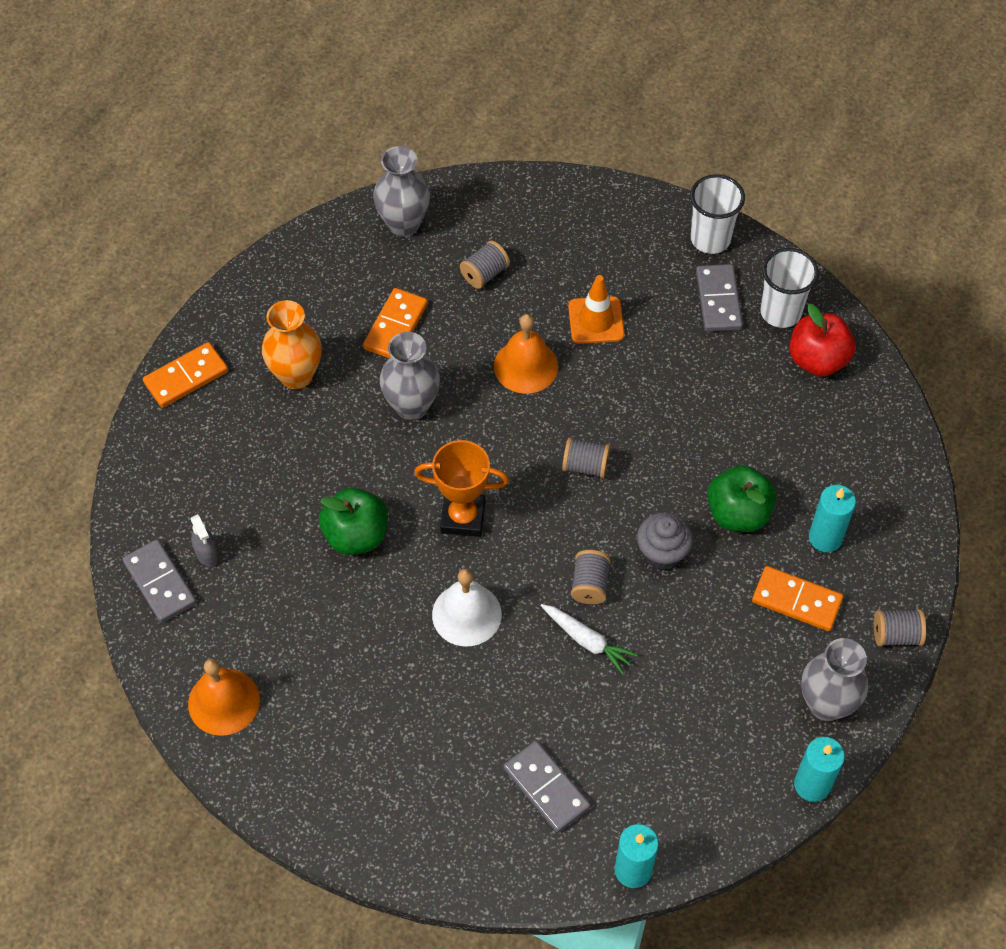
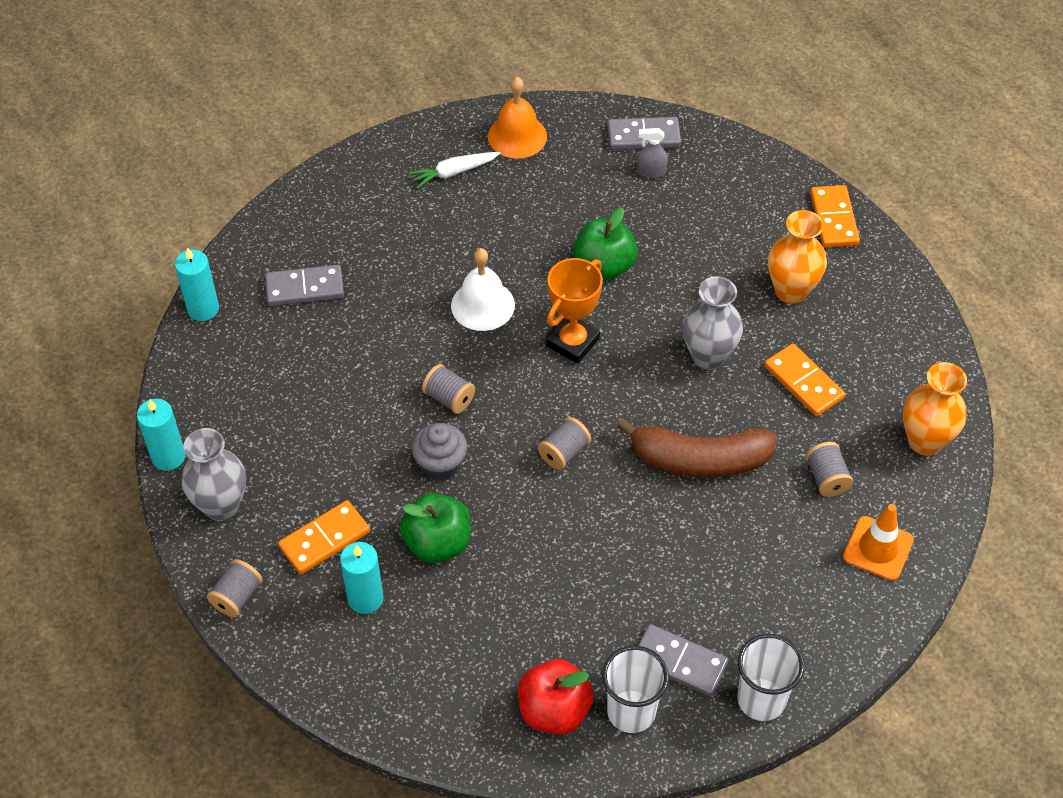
camera: 120 degrees right, 5 degrees down
(404, 224) = (925, 441): grey vase -> orange vase
(526, 366) = (699, 460): orange bell -> brown banana
(587, 640) = (401, 371): white carrot -> white carrot (454, 172)
(596, 320) = (717, 542): orange traffic cone -> orange traffic cone (878, 548)

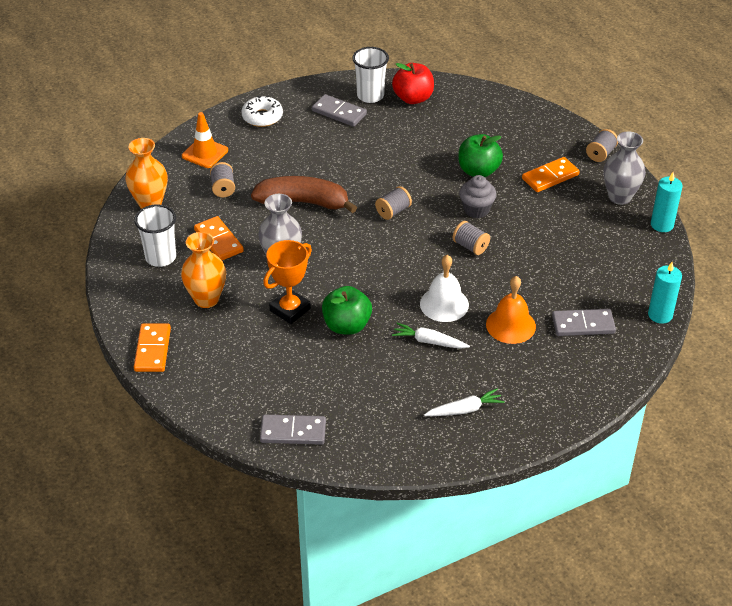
camera: 175 degrees left, 10 degrees down
(365, 598) = (522, 149): turquoise candle -> none
(499, 252) = (429, 341): none -> white carrot
(517, 136) = (407, 440): orange bell -> orange bell (510, 325)
(572, 342) = (378, 275): orange trophy -> orange trophy (290, 309)
(651, 171) = (293, 399): grey spray bottle -> none
(761, 700) = (297, 96): white cup -> white cup (160, 257)
(808, 641) = (262, 117): none -> white donut

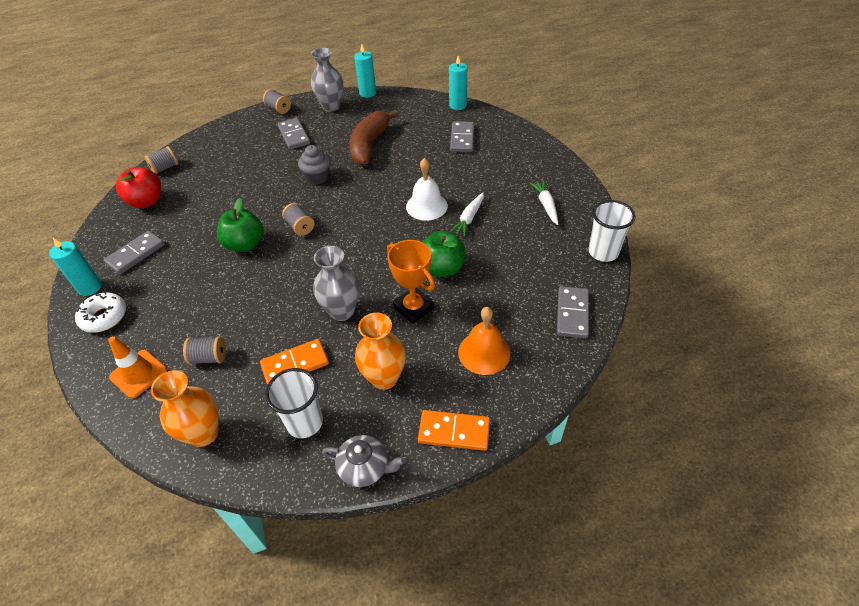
camera: 80 degrees left, 5 degrees up
(120, 299) = (365, 468): none -> grey teapot
(295, 98) = (90, 287): none -> turquoise candle
(303, 202) = (261, 289): brown banana -> brown banana (369, 145)
(370, 96) = (124, 230): white cup -> white cup (603, 252)
(470, 246) = (361, 185): grey spool -> grey spool (165, 168)
(478, 171) = (269, 171): green apple -> green apple (245, 244)
(510, 325) = (457, 173): orange bell -> orange bell (484, 352)
(550, 177) = (294, 135): orange domino -> grey domino

